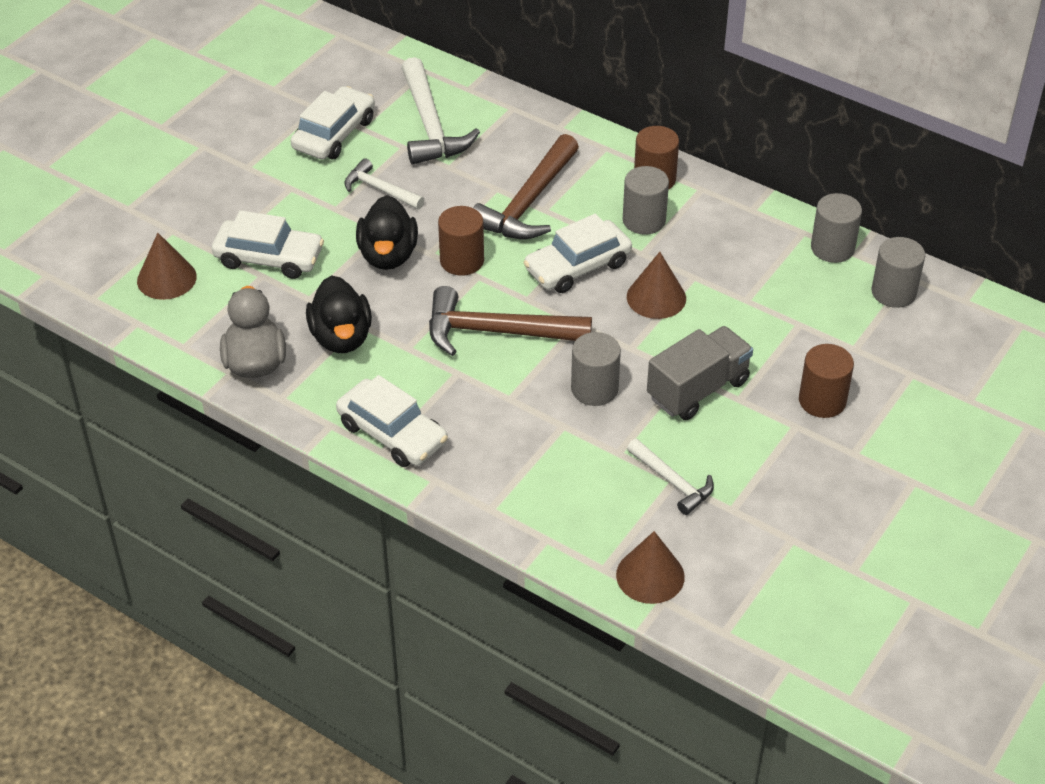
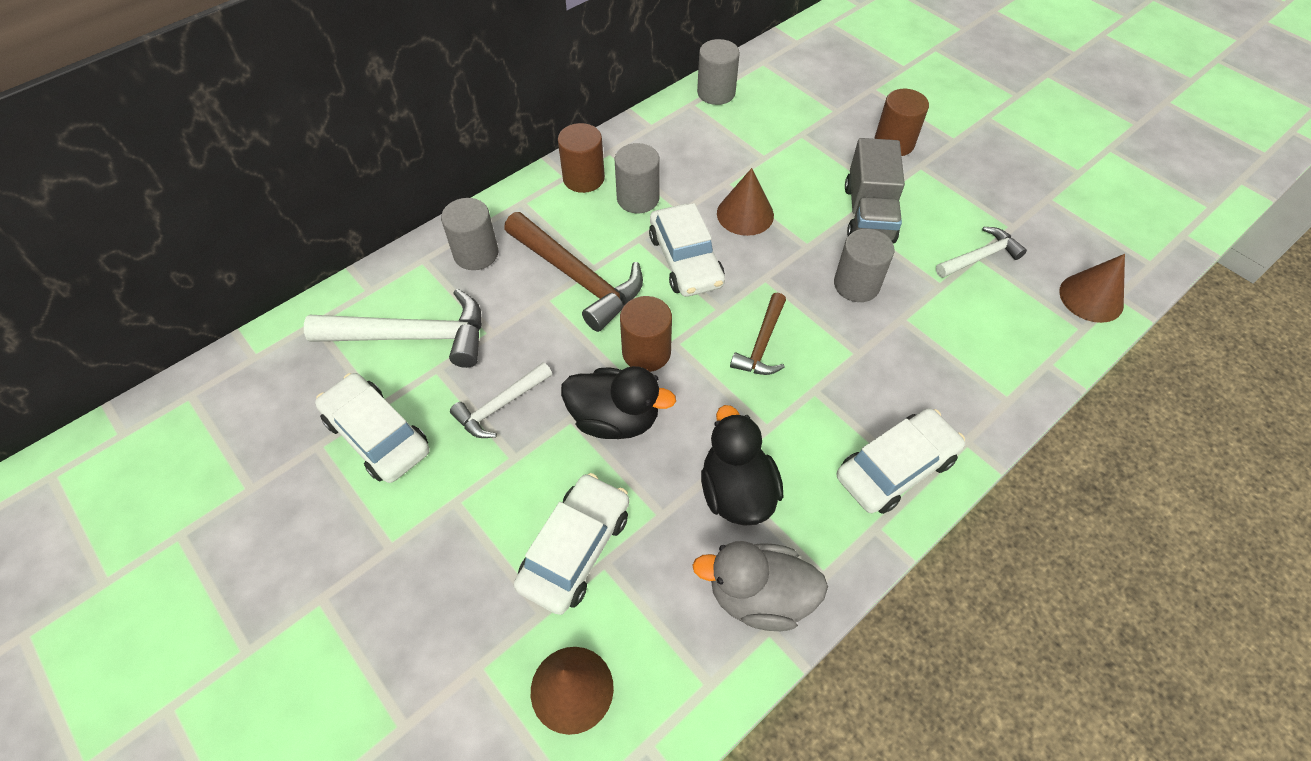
camera: 75 degrees left, 10 degrees up
(341, 337) = (736, 491): black duck -> black duck turned 105 degrees counterclockwise
(497, 332) = (762, 344): brown hammer -> brown hammer, size x0.57
(698, 389) = (868, 214): grey truck -> grey truck turned 150 degrees counterclockwise
(893, 292) = (778, 74): grey cylinder -> grey cylinder (476, 253)

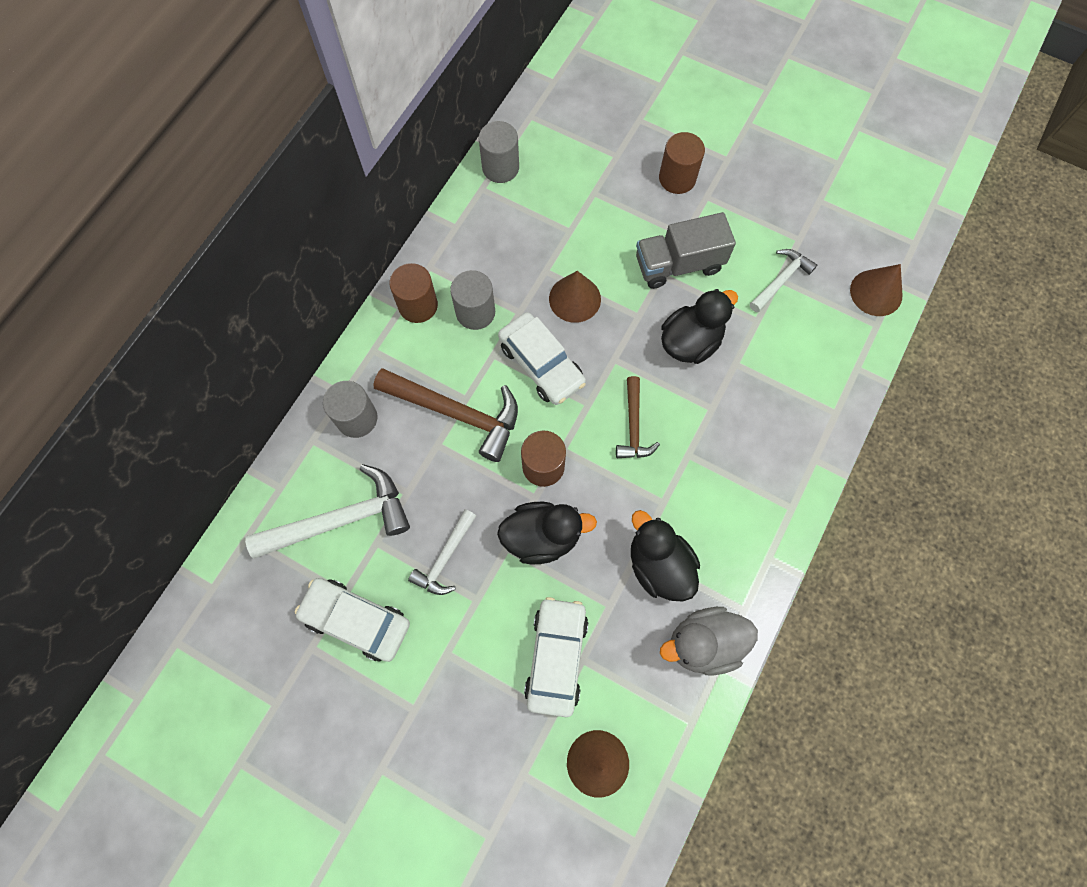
camera: 20 degrees left, 15 degrees up
(856, 284) = (690, 342): grey cylinder -> black duck
(868, 214) = (678, 264): grey truck -> grey truck turned 90 degrees clockwise
(896, 468) = (769, 502): white car -> none

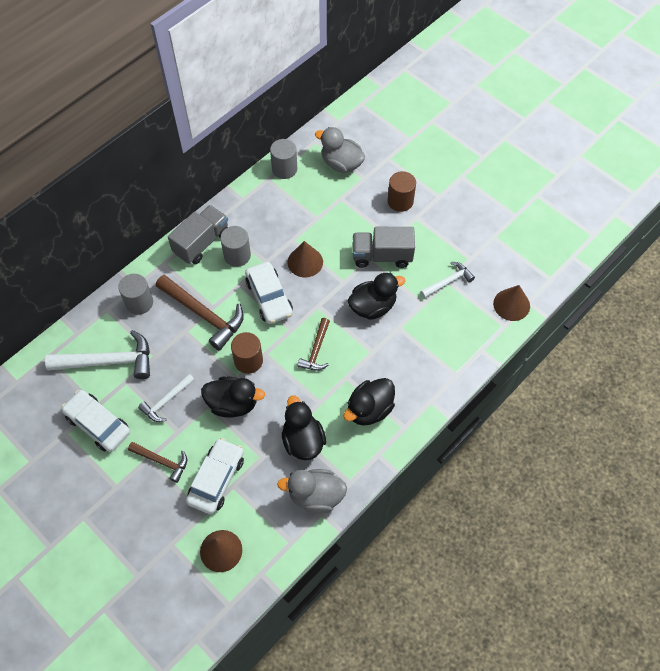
camera: 15 degrees right, 10 degrees down
(418, 305) = (201, 243): brown cylinder -> grey truck
(469, 651) = (162, 461): none -> brown hammer
(577, 142) = (341, 164): none -> grey duck
(735, 495) = (369, 409): none -> black duck

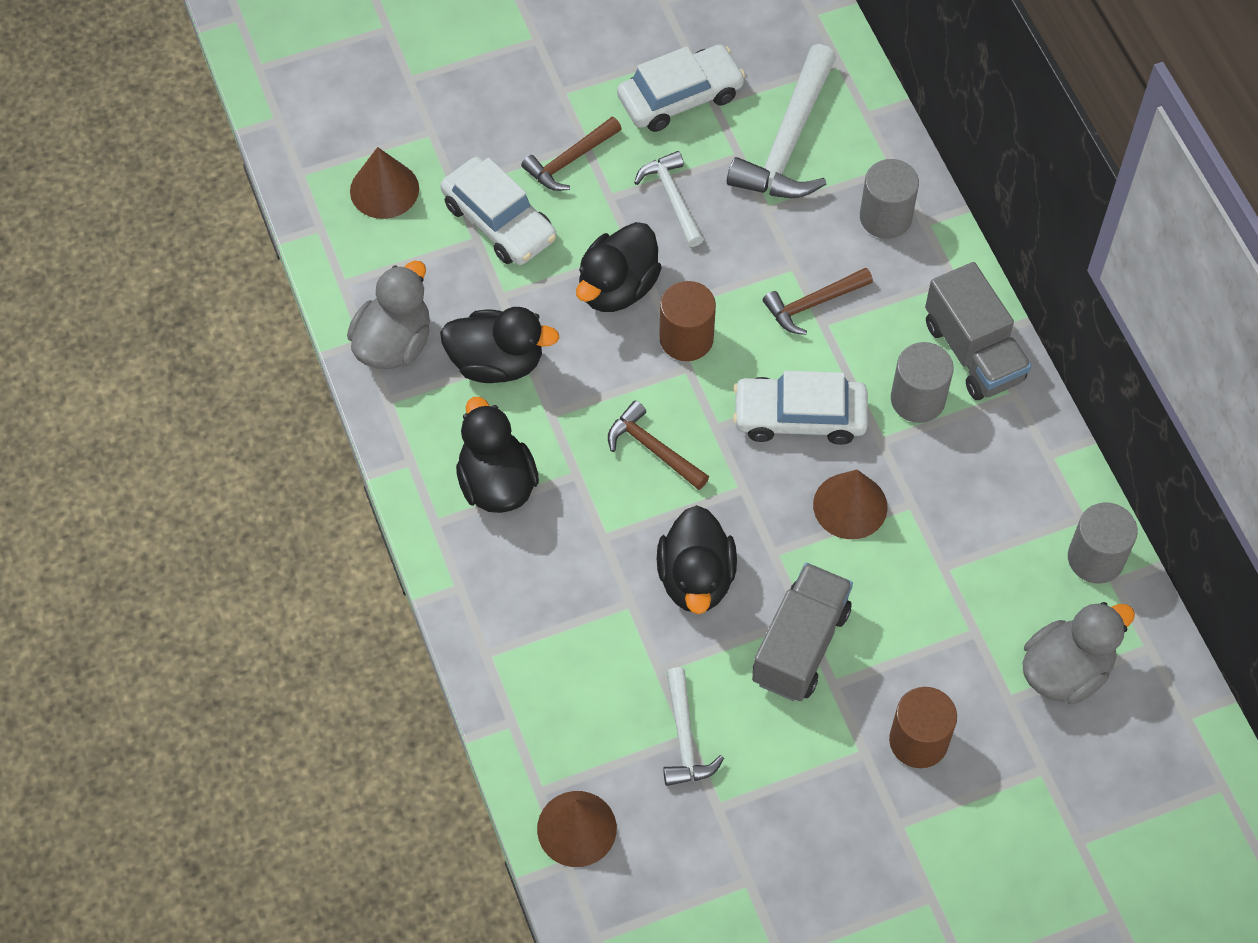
camera: 115 degrees right, 0 degrees up
(204, 314) = (813, 304): brown hammer -> brown hammer, size x0.57

